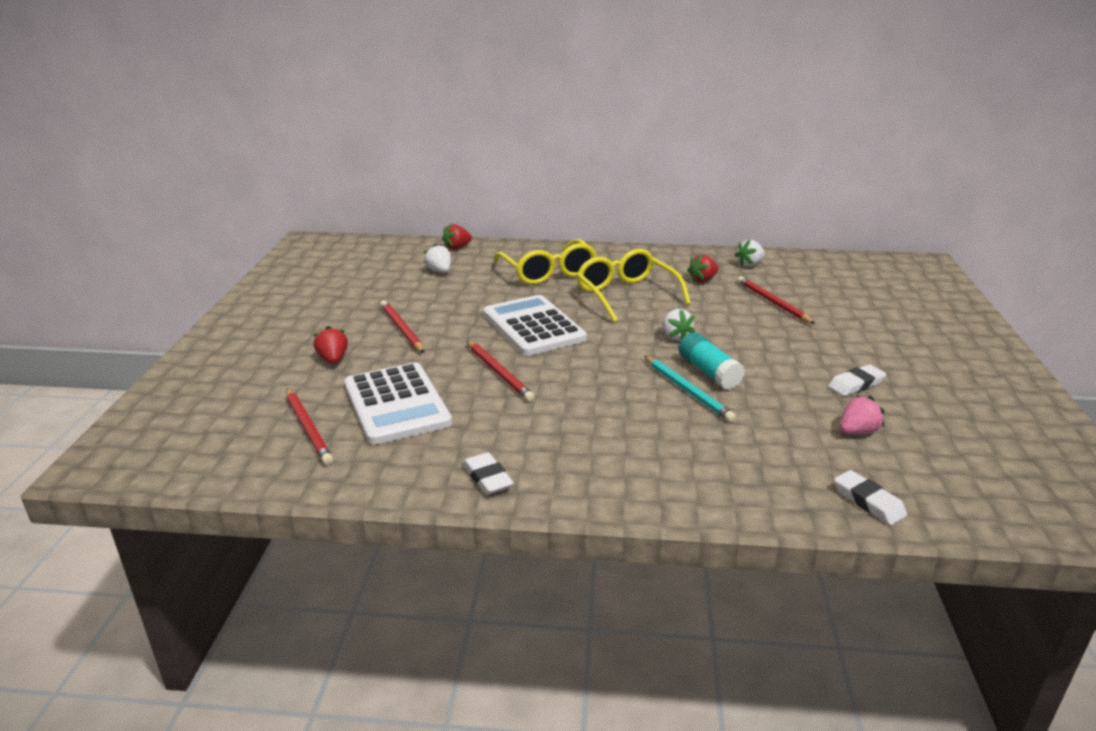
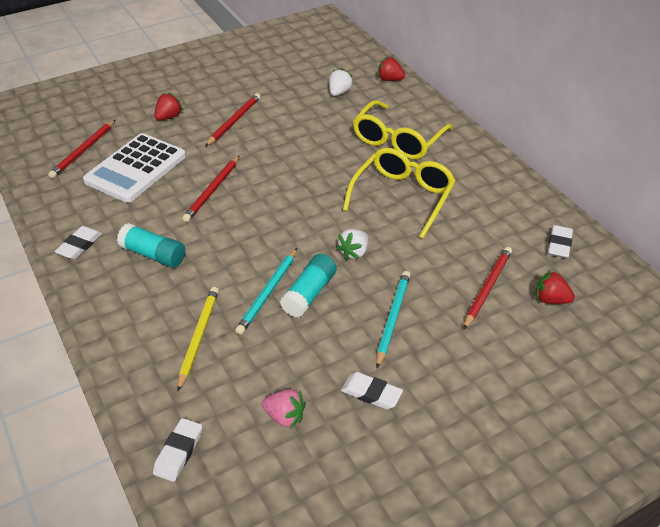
camera: 55 degrees right, 15 degrees up
(533, 326) = (296, 175): white calculator -> none
(561, 435) = (153, 255): none -> turquoise glue stick
(702, 280) = (485, 228): red strawberry -> red strawberry (550, 299)
(716, 445) = (198, 337): none -> yellow pencil
(749, 264) = (559, 244): white strawberry -> white eraser
(774, 347) = (392, 318): none -> turquoise pencil

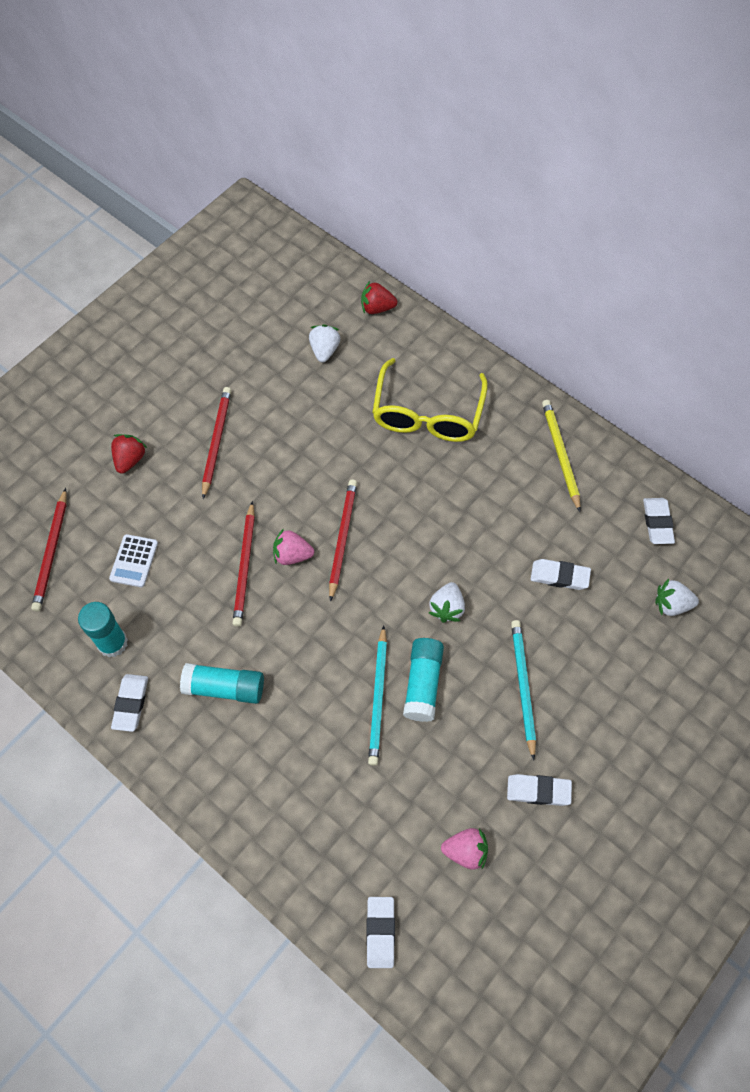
camera: 20 degrees left, 20 degrees up
(90, 208) = (112, 643): none -> turquoise glue stick
(136, 168) = (134, 561): white calculator -> white calculator, size x0.46
(198, 337) = (331, 784): yellow pencil -> yellow pencil (560, 454)
(251, 192) = (292, 555): none -> pink strawberry
(402, 197) = (467, 505): yellow glasses -> none
(458, 257) = (559, 576): none -> white eraser
(487, 288) = (604, 610): red pencil -> red pencil (342, 538)
(550, 299) = (671, 604): red strawberry -> white strawberry

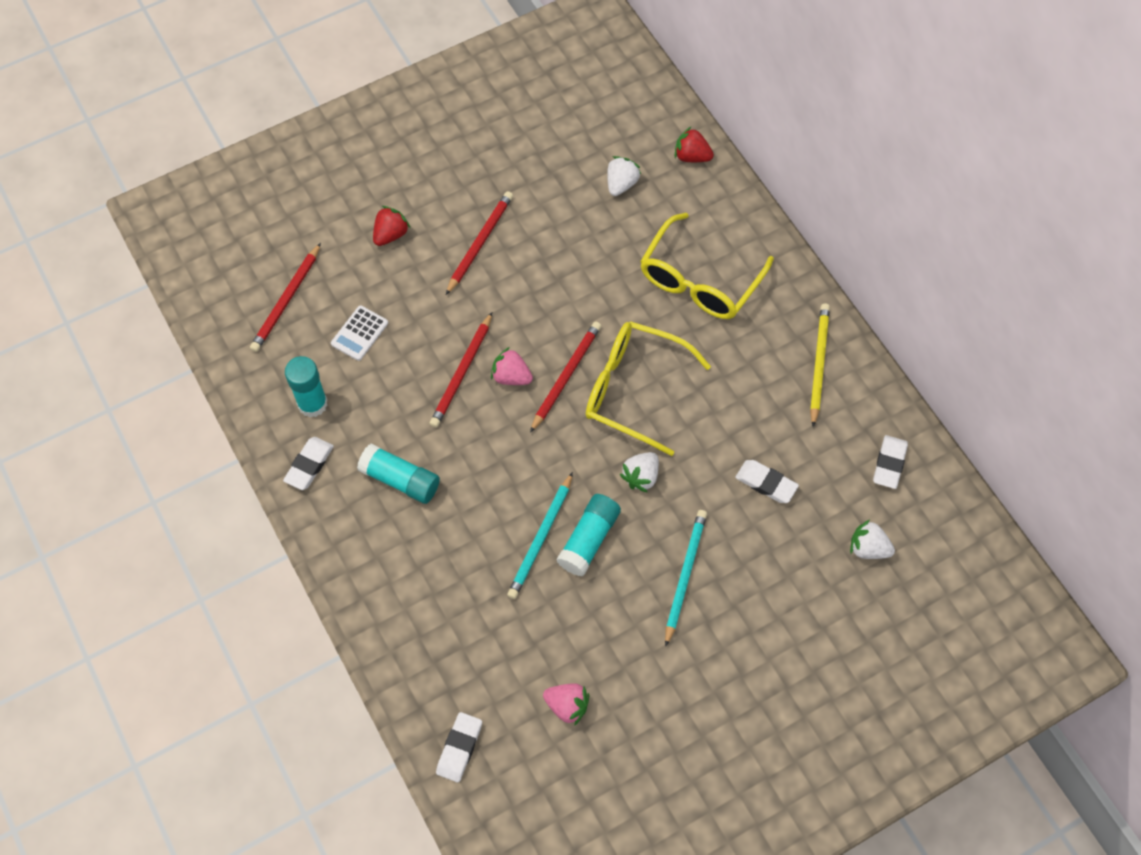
camera: 20 degrees right, 0 degrees up
(409, 530) = (634, 390): none -> yellow glasses
(538, 791) = (659, 676): white eraser -> none

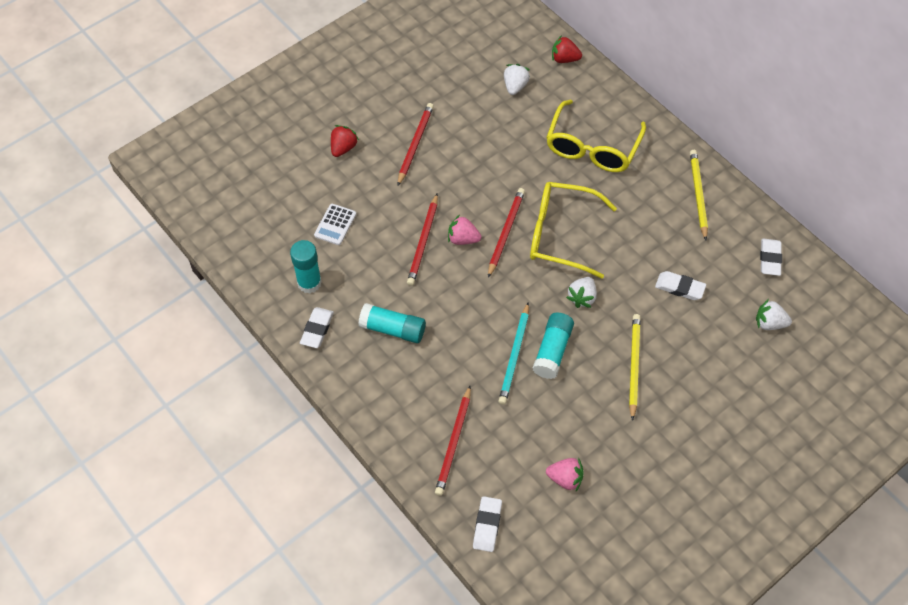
camera: 10 degrees left, 5 degrees down
(286, 300) = (271, 209): red pencil -> red pencil (454, 443)
(684, 575) = (633, 365): turquoise pencil -> yellow pencil

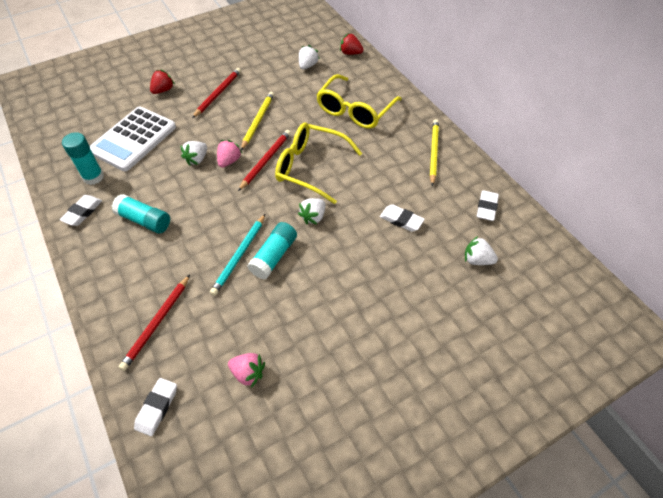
camera: 10 degrees right, 5 degrees down
(335, 225) = (133, 139): white calculator -> white calculator, size x2.19
(423, 242) = (197, 159): red pencil -> white strawberry
(463, 239) = (229, 161): pink strawberry -> pink strawberry turned 90 degrees clockwise
(633, 365) = (343, 279): yellow pencil -> yellow pencil (258, 121)

